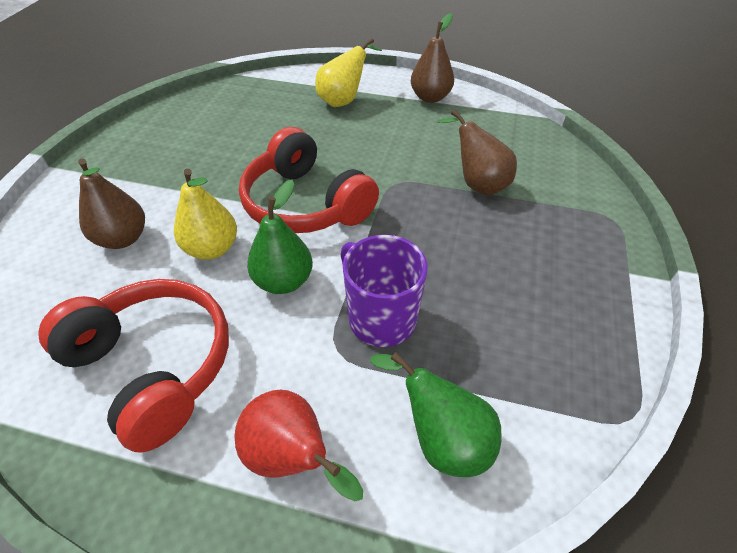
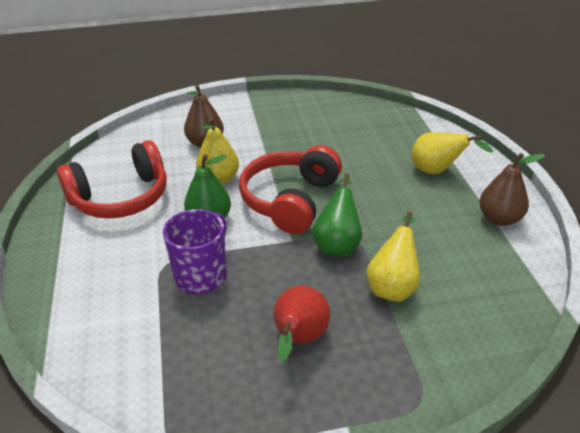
camera: 65 degrees right, 10 degrees down
(154, 366) = (121, 197): red headphones -> red headphones turned 45 degrees clockwise
(292, 457) = (83, 273): red pear -> red pear (299, 340)
(441, 439) = (117, 336): green pear -> green pear (338, 244)
(477, 183) = (393, 286): brown pear -> yellow pear

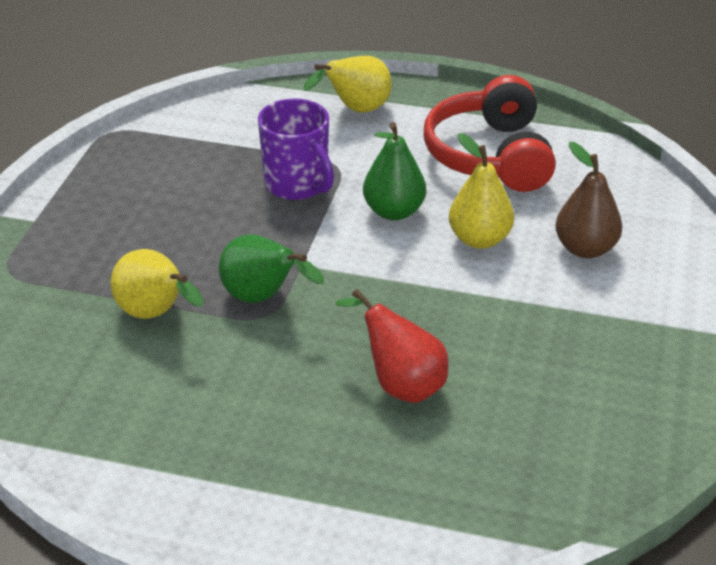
camera: 115 degrees right, 0 degrees up
(290, 200) = (383, 287): red headphones -> none
(299, 340) = (150, 222): red pear -> red pear (400, 384)
(437, 171) = (341, 472): yellow pear -> yellow pear (355, 110)
(499, 219) = (178, 481): brown pear -> none

